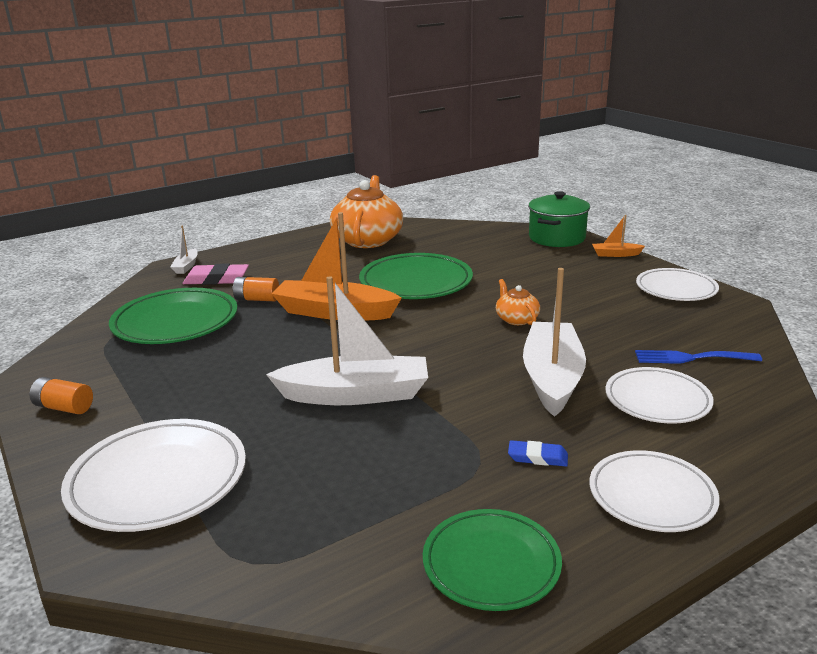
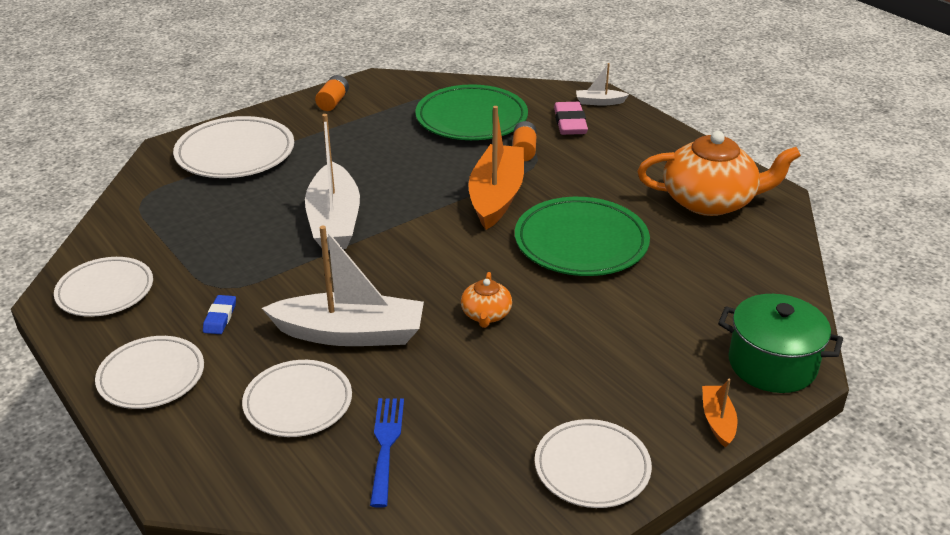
camera: 85 degrees right, 10 degrees up
(491, 563) = (105, 291): green plate -> white plate
(516, 319) = (486, 315): orange teapot -> orange teapot turned 120 degrees clockwise

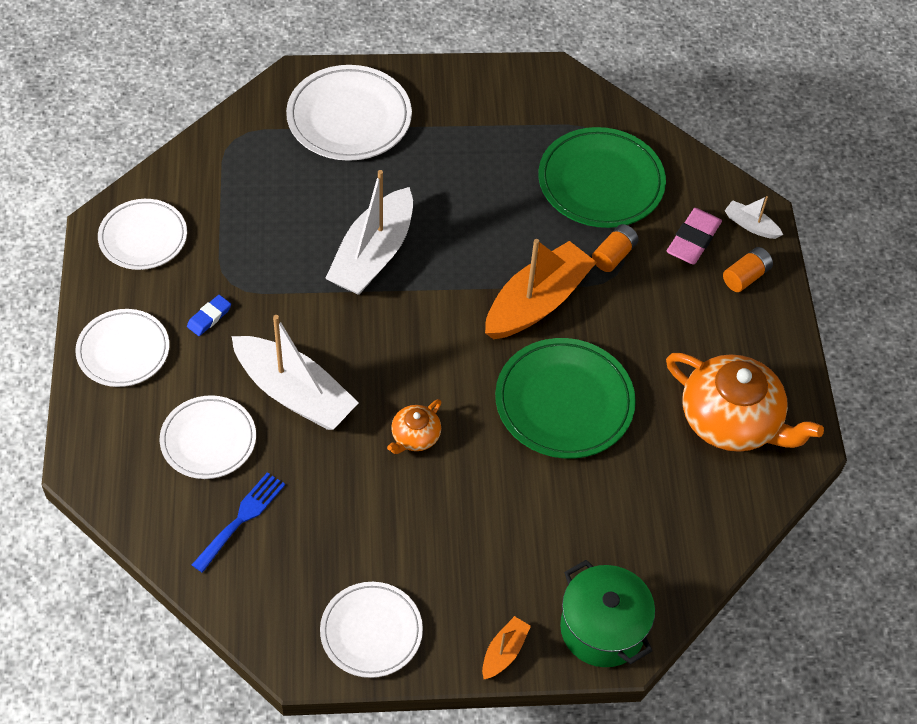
camera: 30 degrees right, 20 degrees up
(333, 102) = (487, 88): orange battery -> orange battery (745, 276)

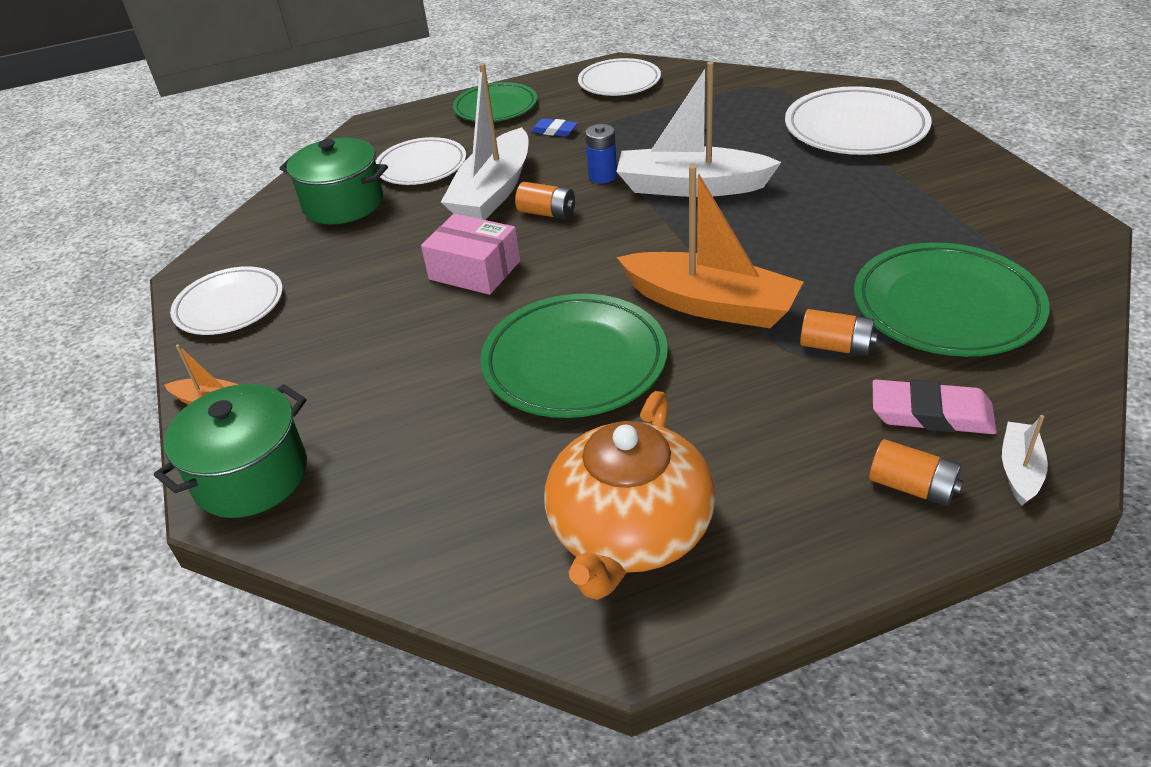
camera: 80 degrees right, 15 degrees down
(123, 351) = (495, 107): white plate -> green plate
(242, 518) = (343, 204): blue fork -> green pot
(318, 307) = (602, 176): none -> blue battery
(355, 364) = (547, 213): none -> orange battery
(415, 436) = (474, 270): orange teapot -> pink box

